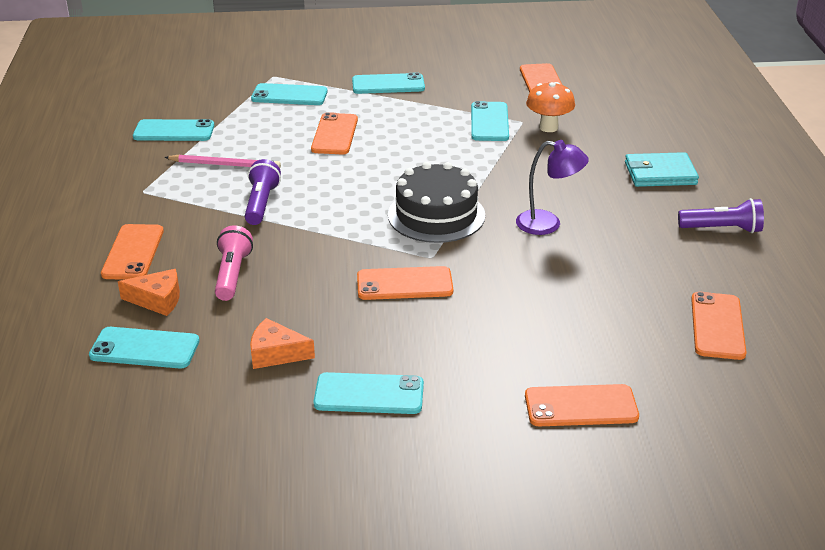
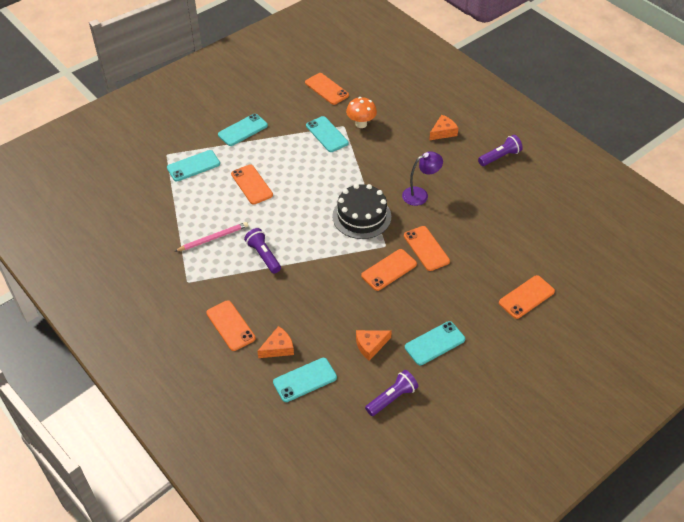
camera: 35 degrees left, 15 degrees up
(174, 131) = (154, 228): turquoise phone -> none
(229, 427) = (392, 398): none -> purple flashlight
(232, 274) = (299, 310): pink flashlight -> none
(660, 173) = (443, 132): turquoise wallet -> orange cheese
(717, 326) = (543, 219): orange phone -> orange phone (426, 248)

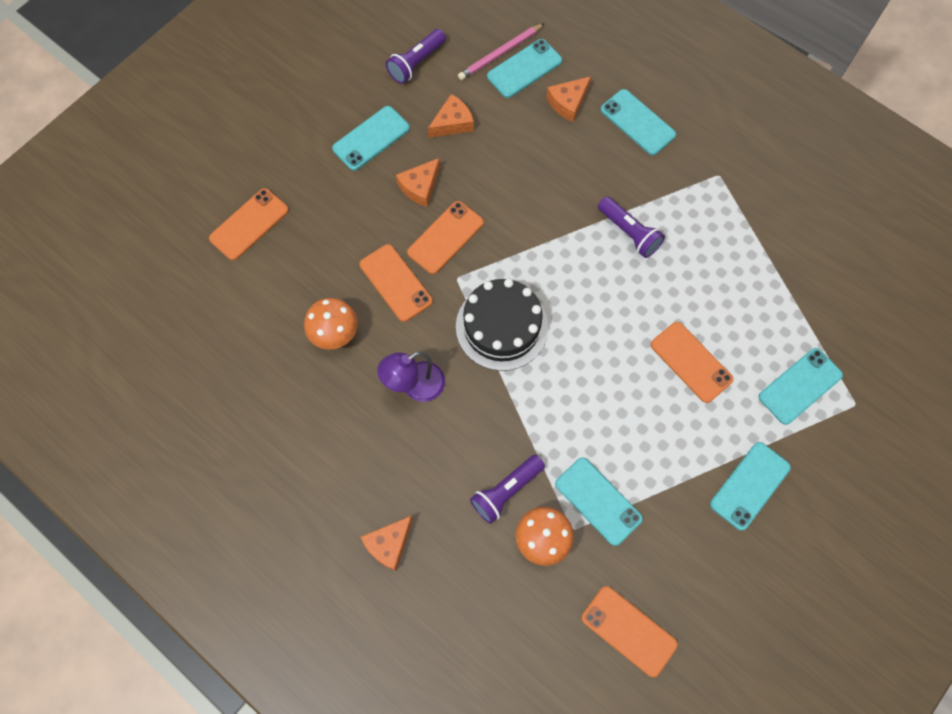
camera: 170 degrees right, 20 degrees up
(213, 238) = (712, 250): pink pencil -> pink pencil (500, 54)
(230, 325) = (637, 122): orange phone -> turquoise phone
(402, 304) = (420, 187): none -> orange cheese
(468, 226) = (335, 334): none -> orange mushroom
(500, 157) = (284, 497): purple flashlight -> purple flashlight (506, 491)

